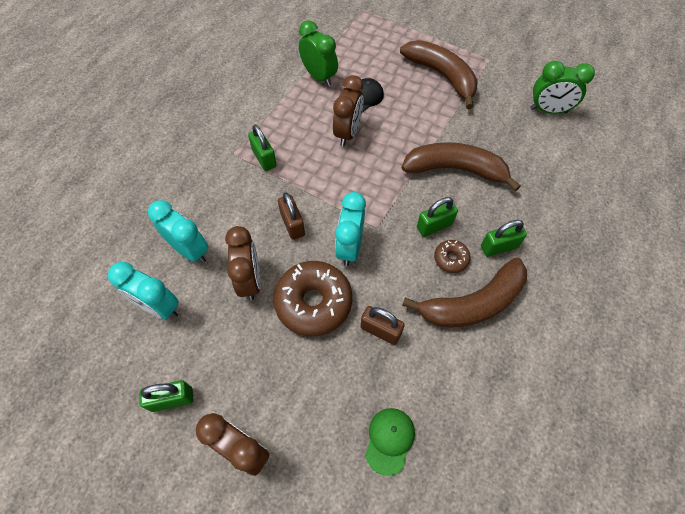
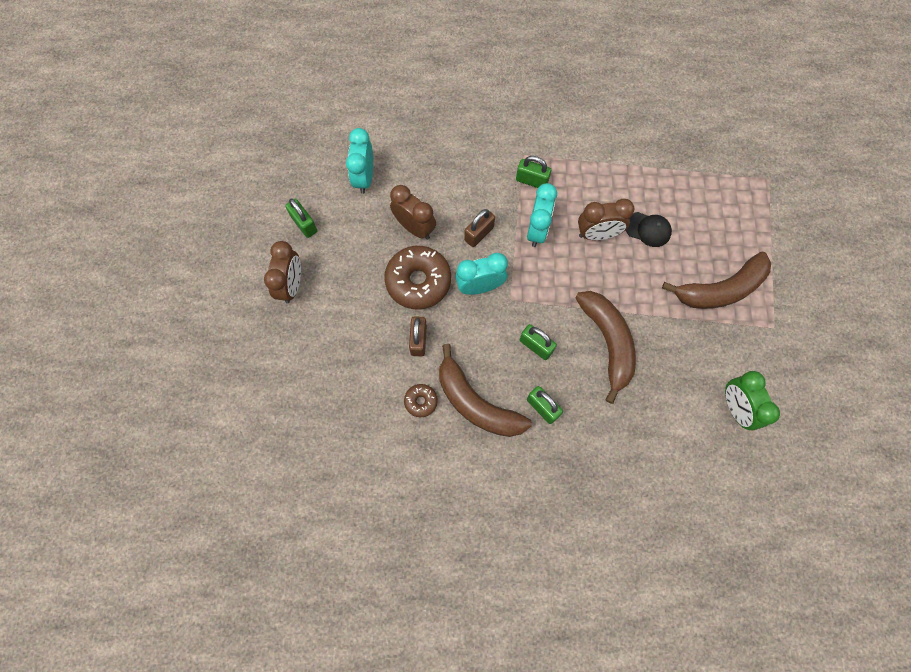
camera: 65 degrees right, 10 degrees up
(190, 250) = (418, 173): turquoise clock -> turquoise clock (537, 230)
(250, 280) = (414, 227): brown clock -> brown clock turned 105 degrees counterclockwise
(264, 158) = (531, 181): green padlock -> green padlock turned 75 degrees clockwise
(319, 77) = (650, 180): green clock -> none
(389, 440) = (338, 380): green cap -> none
(442, 76) = (720, 289): brown banana -> brown banana turned 45 degrees clockwise
(451, 259) = (510, 371): brown donut -> brown donut (421, 401)

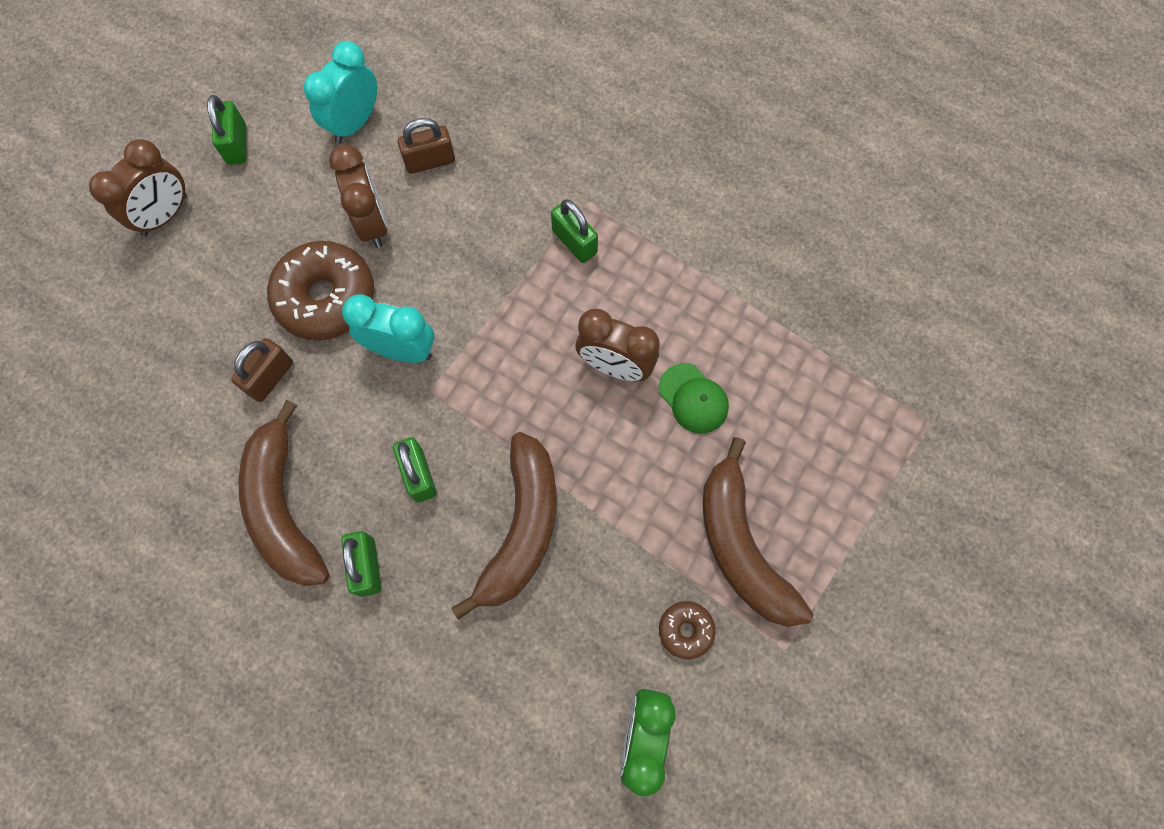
camera: 30 degrees right, 0 degrees up
(421, 401) = (215, 462): brown donut -> brown donut (685, 630)
(479, 234) = (451, 277): brown padlock -> brown padlock (430, 161)
(537, 230) = (534, 315): turquoise clock -> none
(648, 229) = (693, 398): black cap -> green cap
(720, 289) = (741, 545): brown banana -> brown banana turned 60 degrees clockwise

